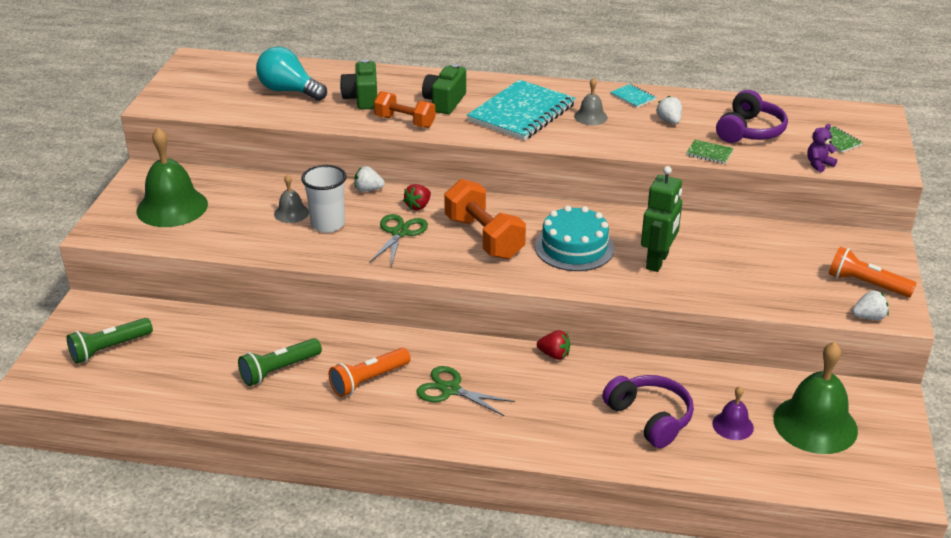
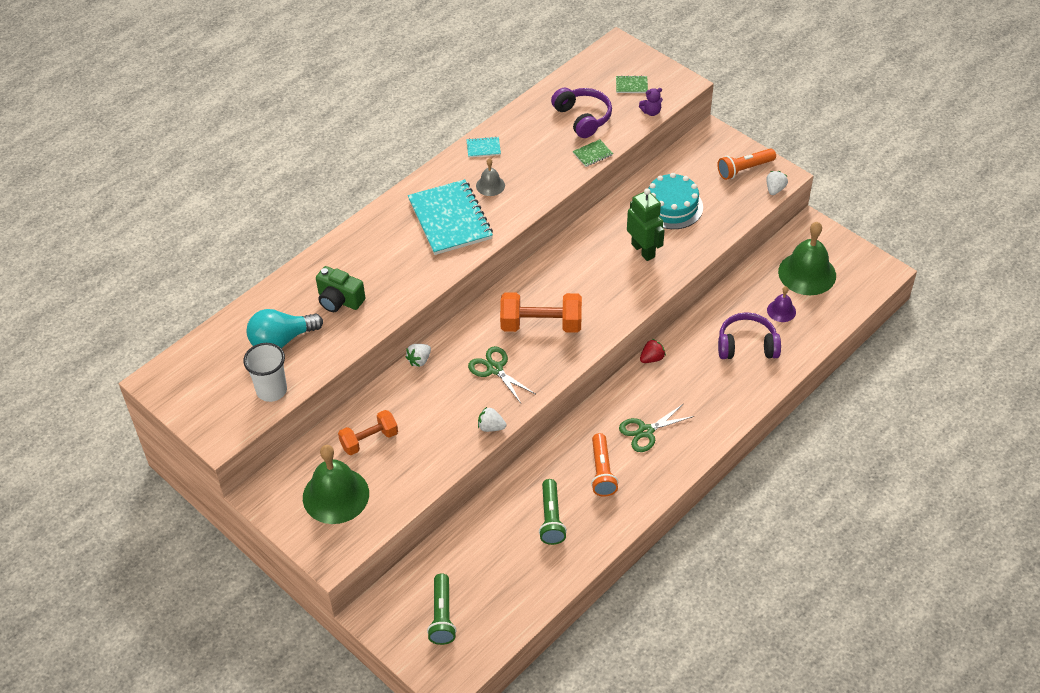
camera: 55 degrees left, 15 degrees up
(291, 213) = (412, 421): grey bell -> none
(328, 224) = (447, 406): white cup -> white cup (271, 390)
(405, 122) = (401, 291): orange dumbbell -> orange dumbbell (369, 440)
(418, 206) = (468, 342): red strawberry -> none
(444, 102) = (392, 254): green camera -> none
(574, 247) = (593, 283): turquoise cake -> turquoise cake (672, 206)
(669, 121) = (533, 149): white strawberry -> white strawberry (491, 427)
(818, 164) = (651, 112): purple teddy bear -> purple teddy bear turned 105 degrees counterclockwise

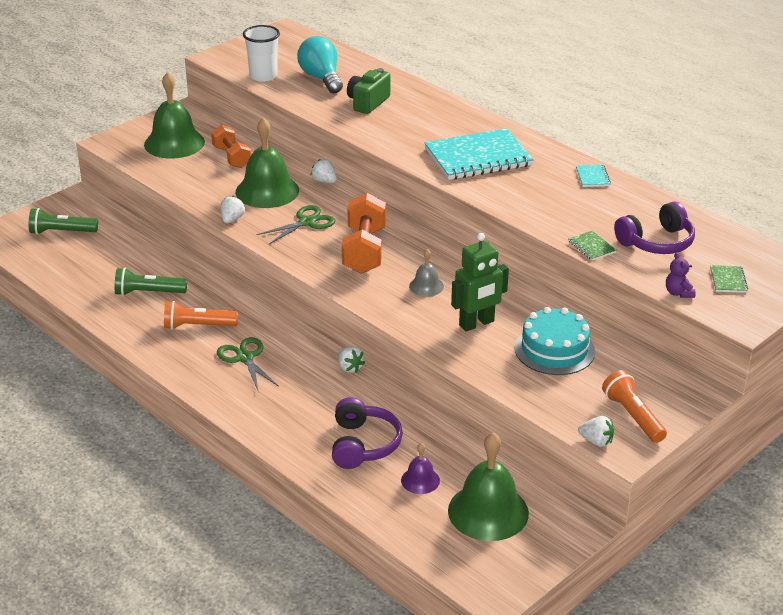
camera: 90 degrees right, 15 degrees down
(437, 404) = (267, 191): none -> green bell
(490, 185) = (532, 180): grey bell -> grey bell (426, 286)
(652, 358) = (349, 368): red strawberry -> white strawberry

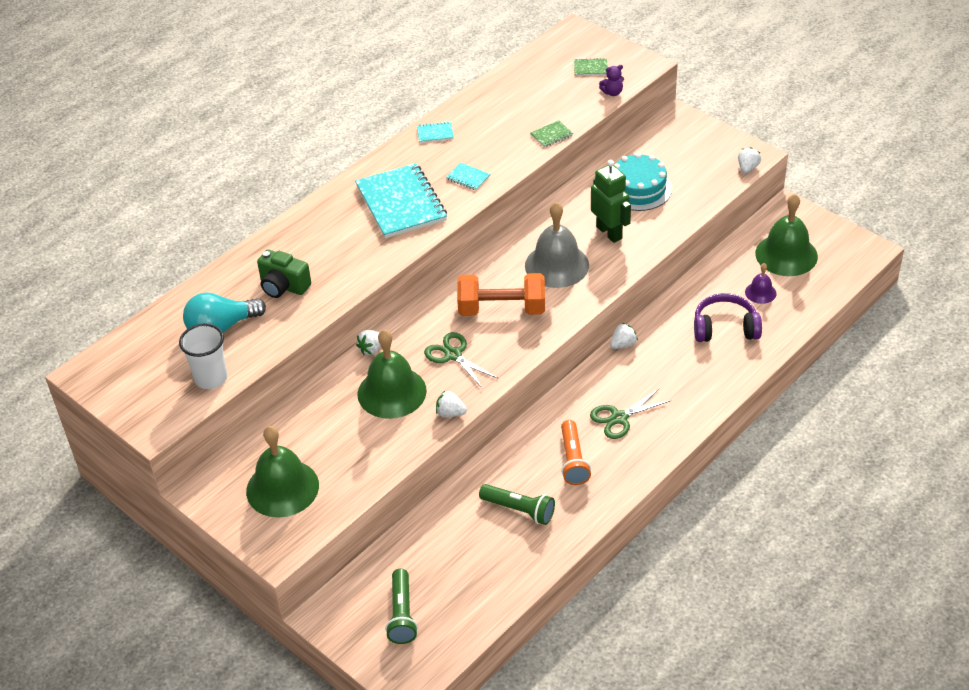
camera: 90 degrees left, 10 degrees up
(148, 293) = (519, 510): green flashlight -> green flashlight turned 60 degrees counterclockwise
(232, 157) = (318, 431): orange dumbbell -> none
(426, 286) = (556, 265): grey bell -> grey bell, size x2.03
(517, 194) = (468, 178): none -> turquoise notebook
(633, 416) = (714, 150): orange flashlight -> none
(657, 242) = (540, 101): purple headphones -> none

